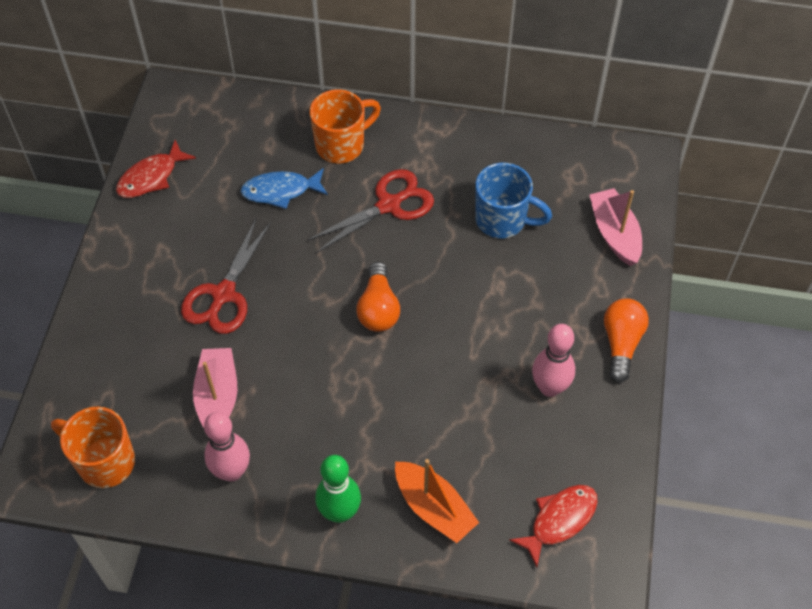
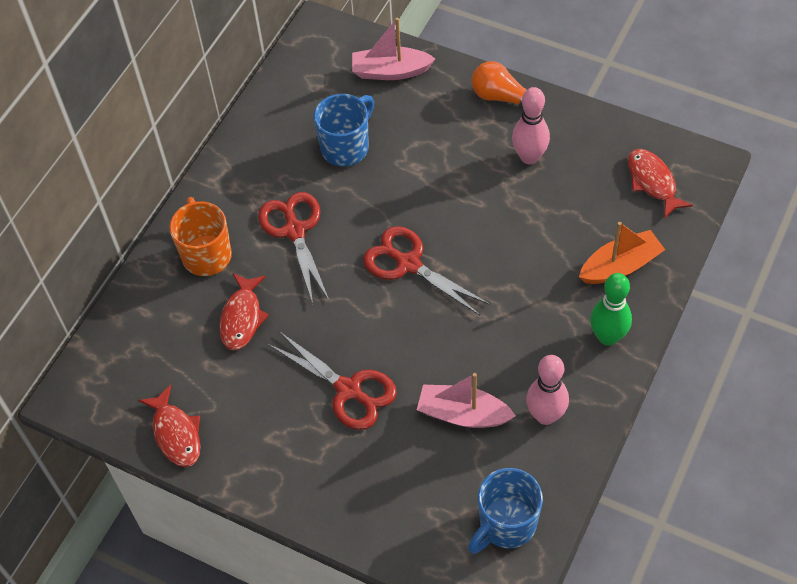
camera: 70 degrees left, 0 degrees up
(104, 462) = (506, 525): orange mug -> blue mug
(280, 191) = (242, 318): blue fish -> red fish
(378, 308) = (408, 264): orange light bulb -> red scissors

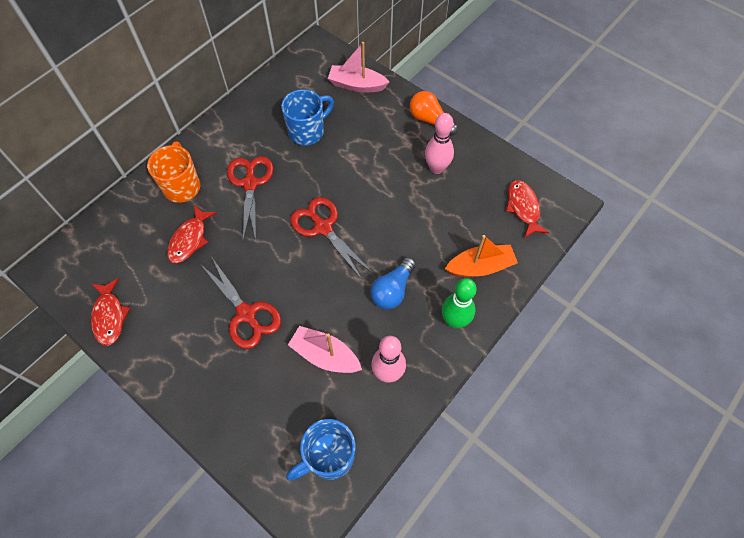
camera: 10 degrees right, 5 degrees up
(521, 319) = (392, 290): none -> blue light bulb

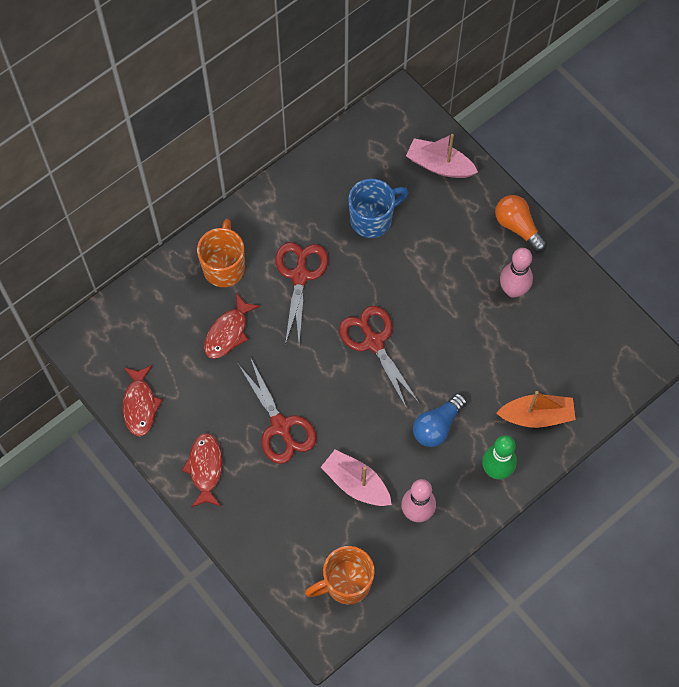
camera: 10 degrees right, 5 degrees up
(329, 457) = (346, 583): blue mug -> orange mug
(523, 207) = (600, 354): red fish -> red fish (205, 468)

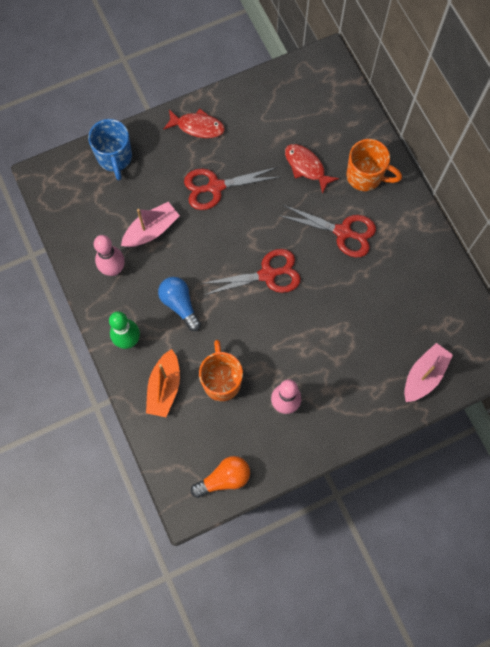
camera: 105 degrees right, 5 degrees up
(140, 405) = (262, 93): red fish -> none
(346, 583) = (76, 203): orange mug -> orange mug (221, 381)
(372, 219) = (382, 303): blue mug -> blue mug (115, 158)
(517, 227) = (346, 427): orange light bulb -> orange light bulb (224, 478)

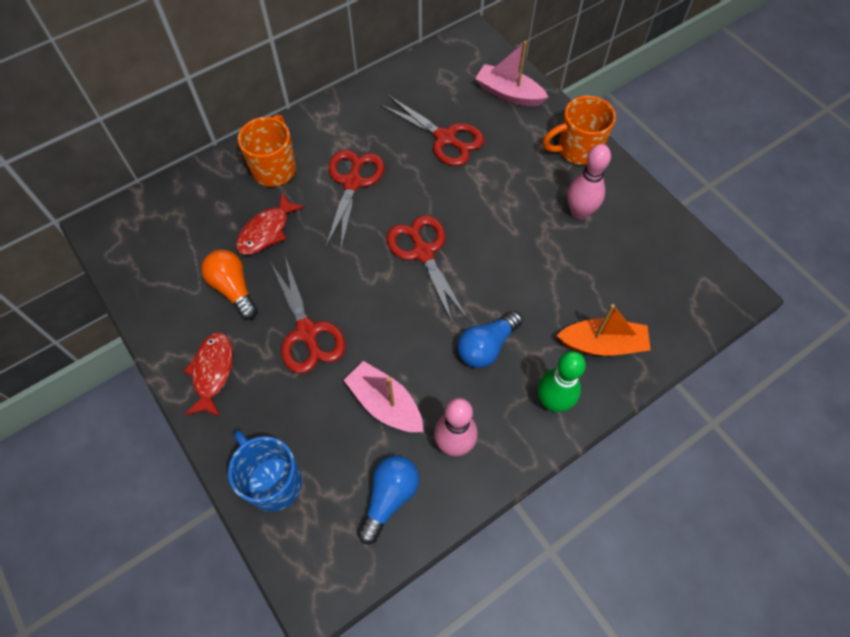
camera: 100 degrees left, 10 degrees down
(88, 224) = (389, 497): none -> blue light bulb
(115, 158) = (273, 481): blue mug -> blue mug turned 105 degrees counterclockwise
(221, 381) = (573, 281): orange mug -> orange mug (577, 150)
(224, 478) = (688, 259): orange light bulb -> orange light bulb (233, 289)
(379, 311) = (445, 138): none -> red scissors

